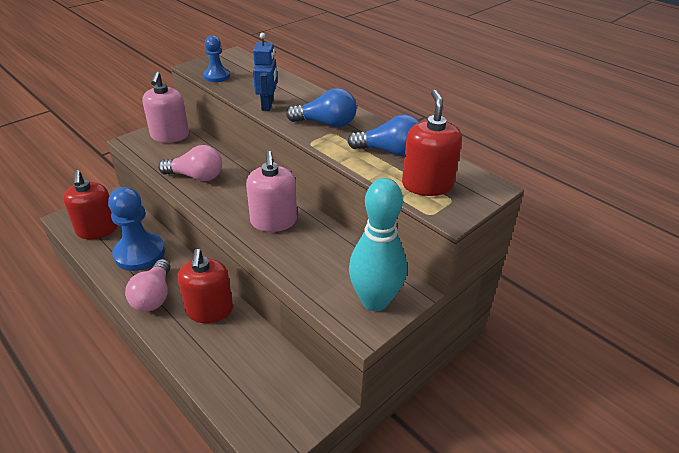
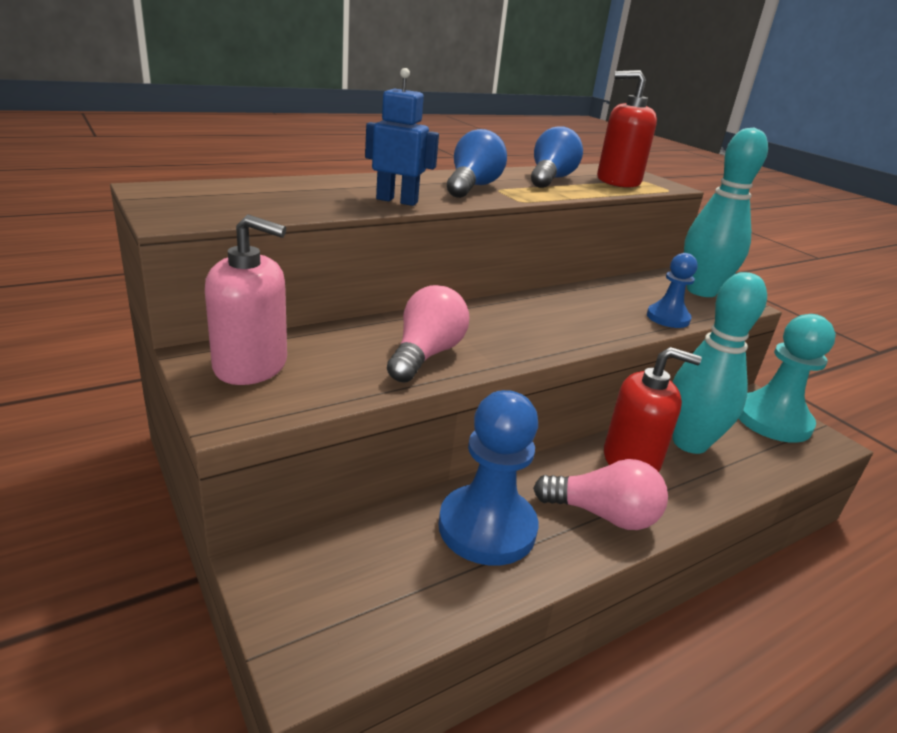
camera: 80 degrees left, 10 degrees down
(97, 230) = (386, 594): red soap dispenser -> none
(217, 76) = (249, 211): blue pawn -> blue pawn (668, 318)
(238, 344) = (689, 443): none -> turquoise bowling pin
(273, 221) = (563, 315): pink soap dispenser -> none
(291, 407) = (772, 420): none -> turquoise pawn

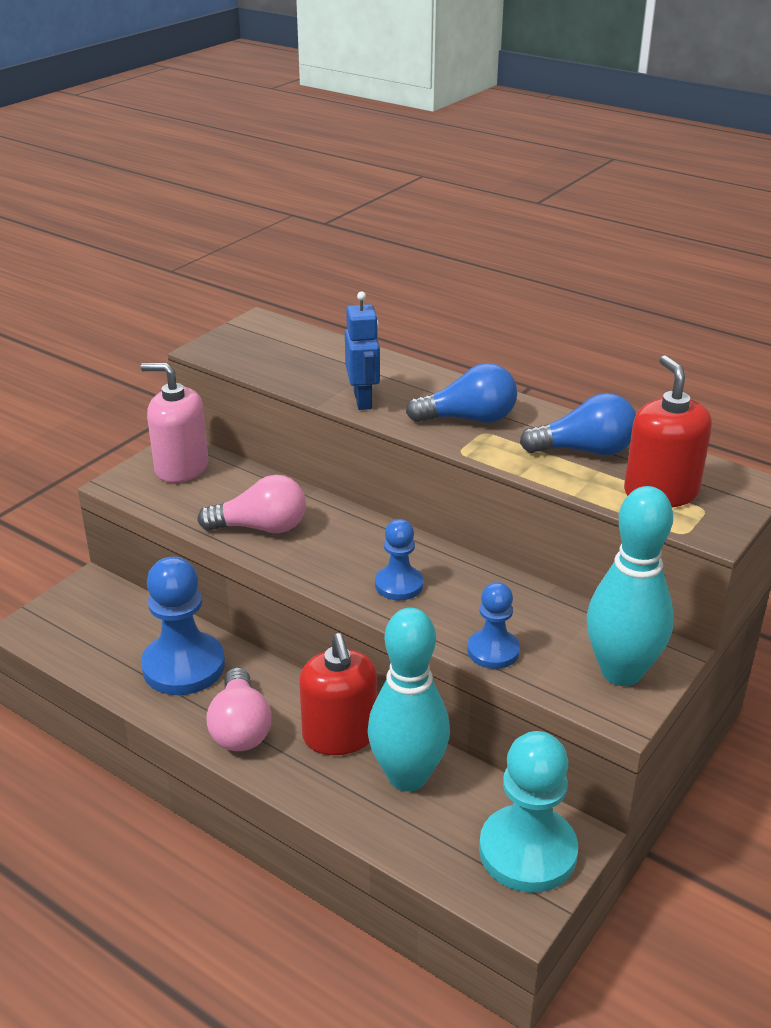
camera: 70 degrees right, 5 degrees up
(251, 365) = (181, 467): pink soap dispenser -> pink soap dispenser turned 120 degrees clockwise
(565, 324) = (399, 585): none -> blue pawn

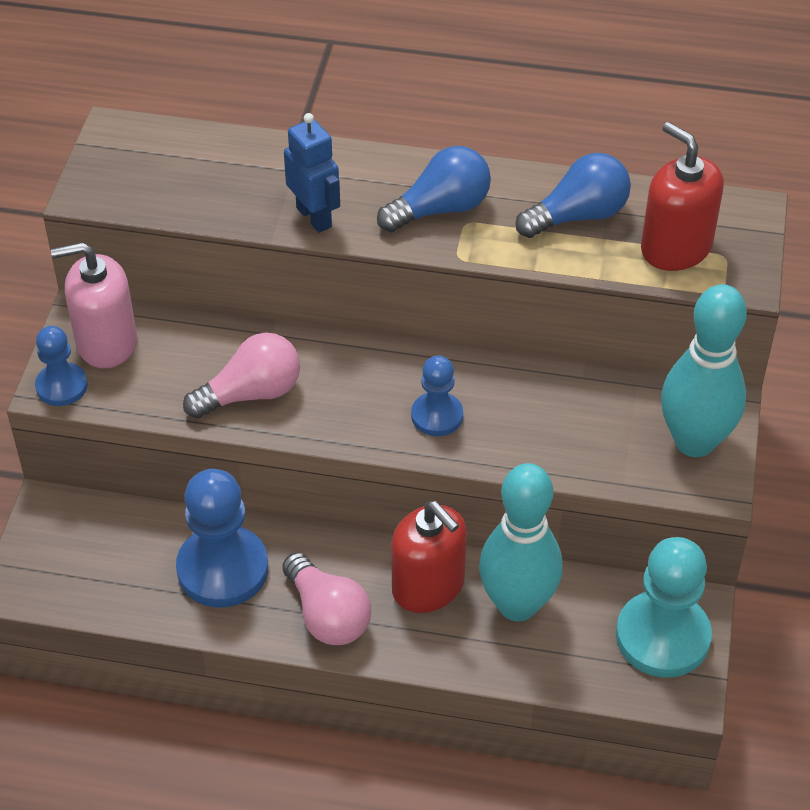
camera: 25 degrees left, 15 degrees up
(493, 651) = (570, 460): blue pawn -> blue pawn (62, 386)

